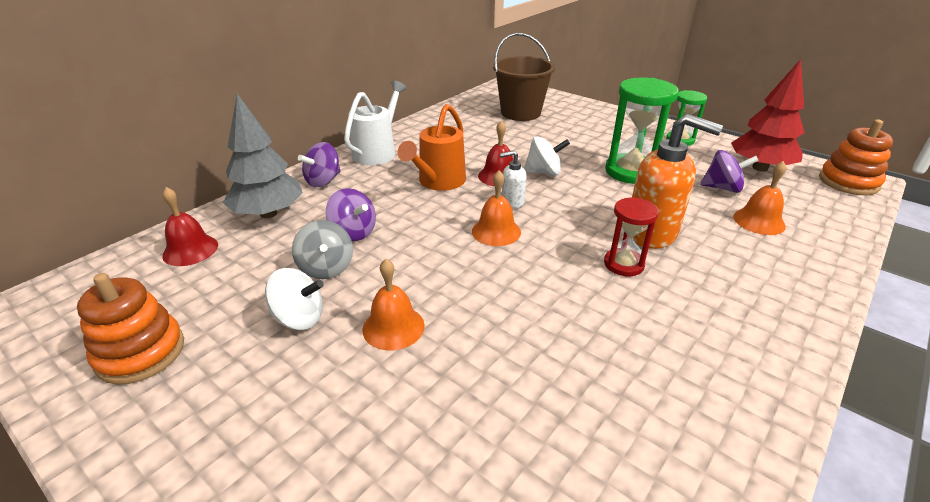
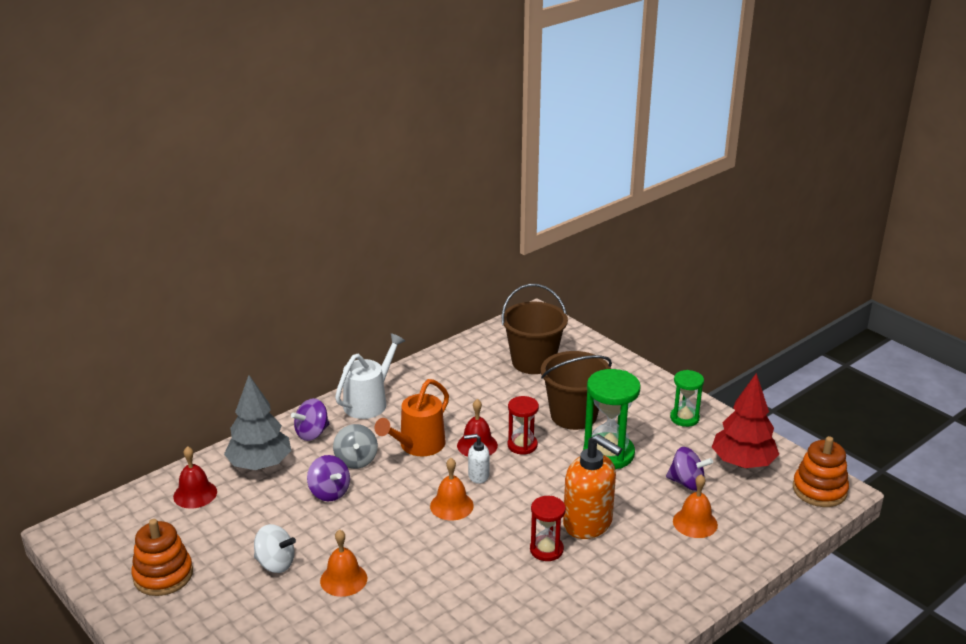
camera: 10 degrees right, 5 degrees down
(326, 268) = (301, 524): grey spinning top -> grey spinning top (356, 460)
(543, 172) = (522, 445): white spinning top -> red hourglass
(579, 146) = (573, 415): none -> brown bucket

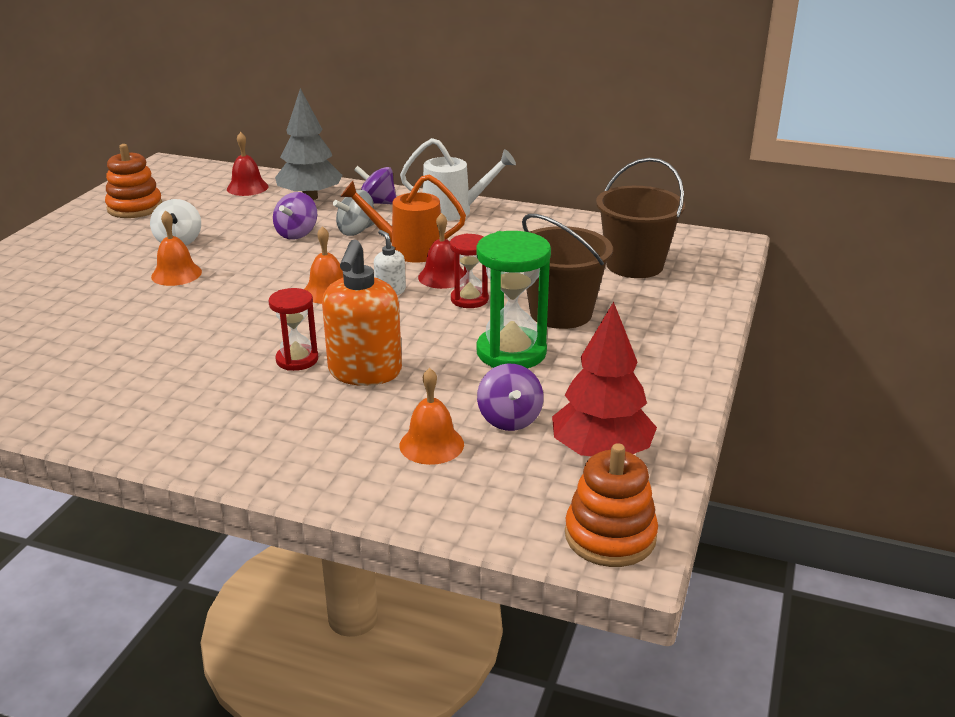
camera: 60 degrees right, 0 degrees up
(684, 418) = (649, 385): green hourglass -> none

